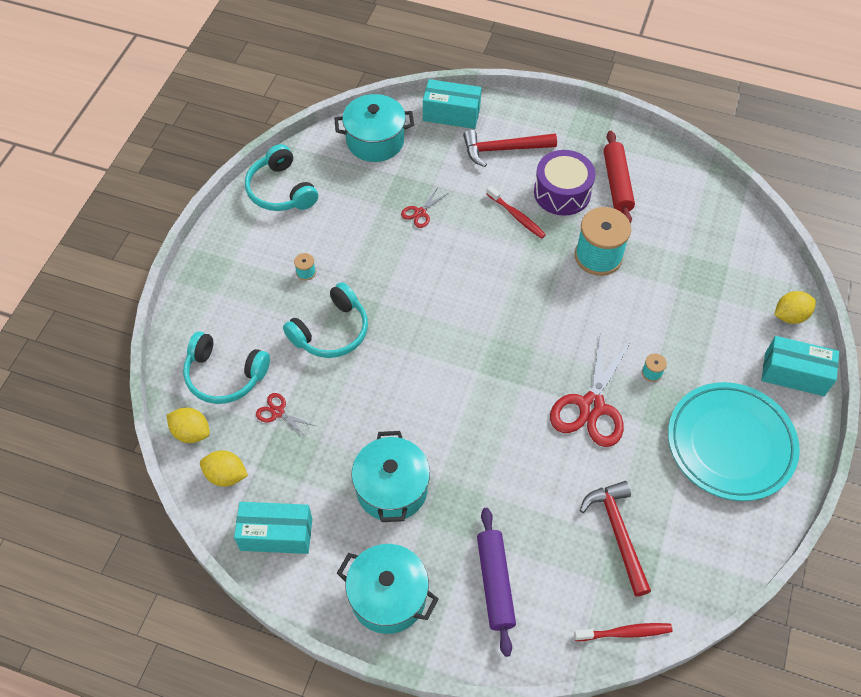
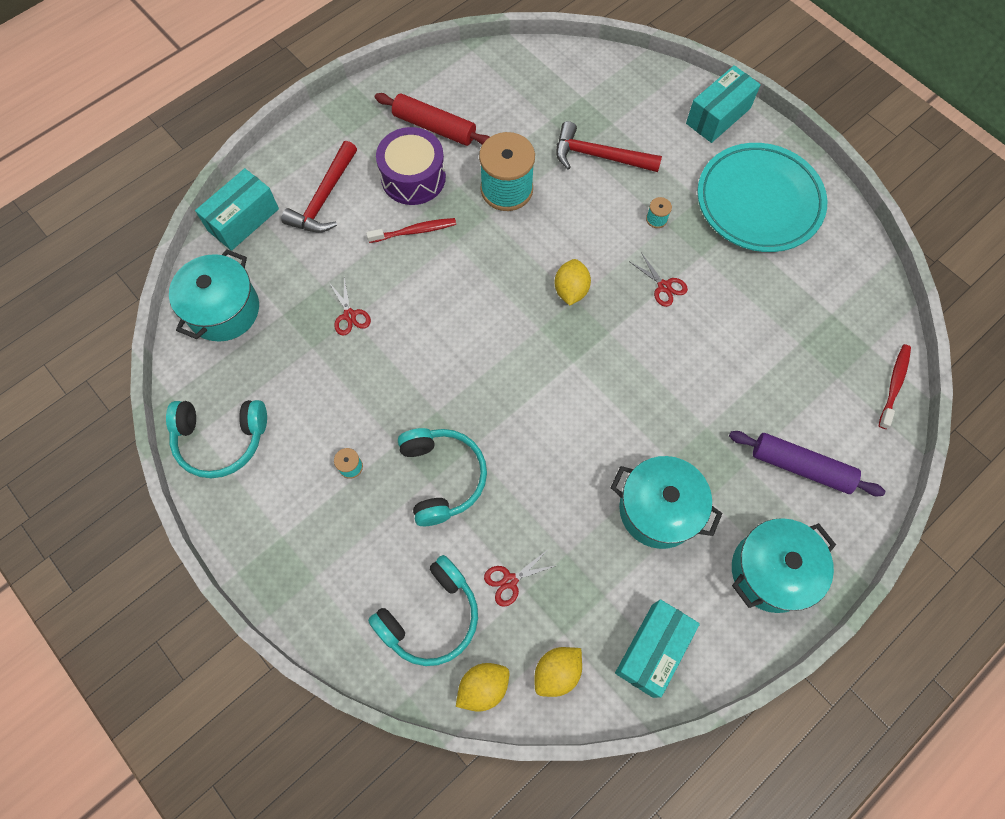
camera: 60 degrees left, 10 degrees up
(592, 406) = (664, 286): red scissors -> red scissors, size x0.46
(617, 533) = (799, 337): red hammer -> red hammer (599, 156)
(790, 316) = (660, 84): yellow lemon -> yellow lemon (571, 290)

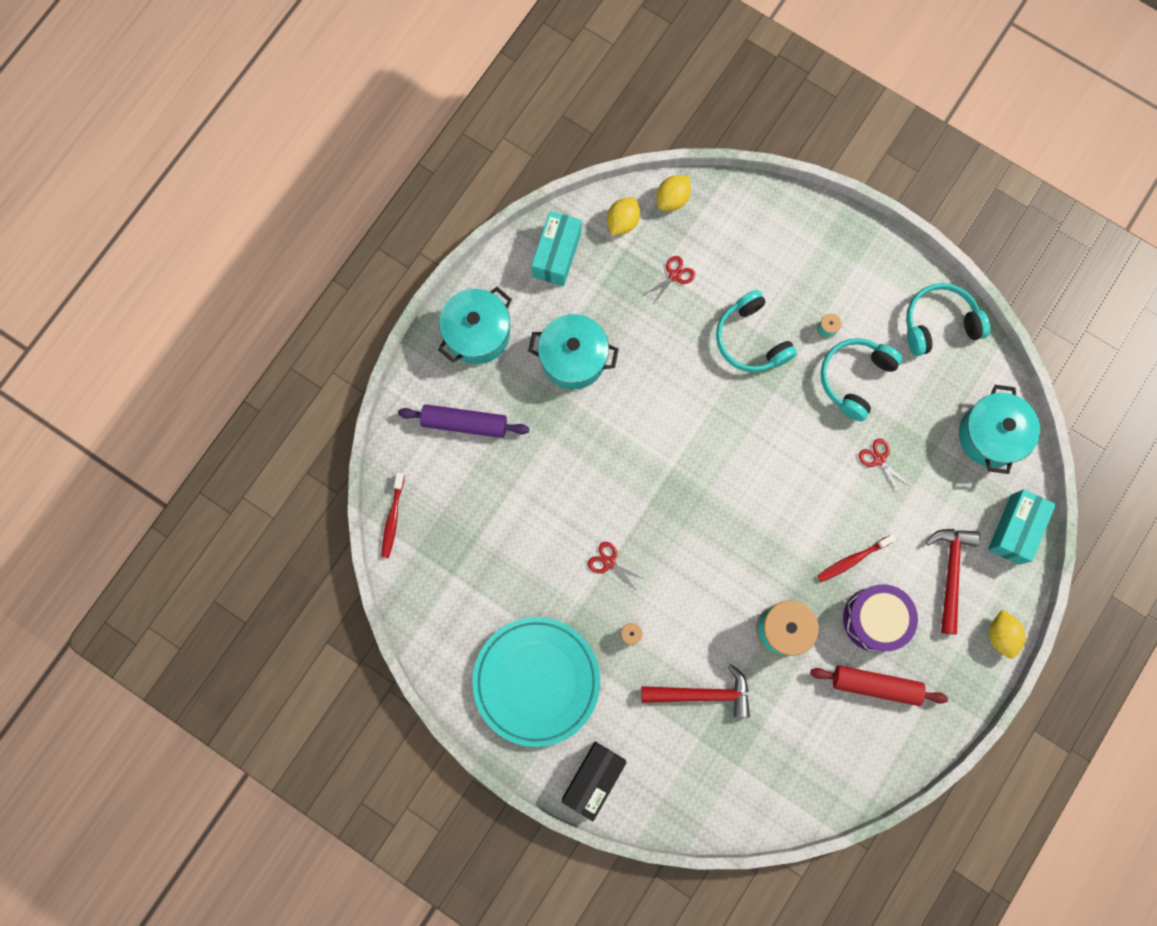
camera: 165 degrees right, 10 degrees up
(431, 616) = (725, 235): turquoise headphones -> turquoise headphones (855, 378)
(571, 290) = (692, 536): yellow lemon -> yellow lemon (1001, 635)
(718, 116) = (593, 779): turquoise box -> black box

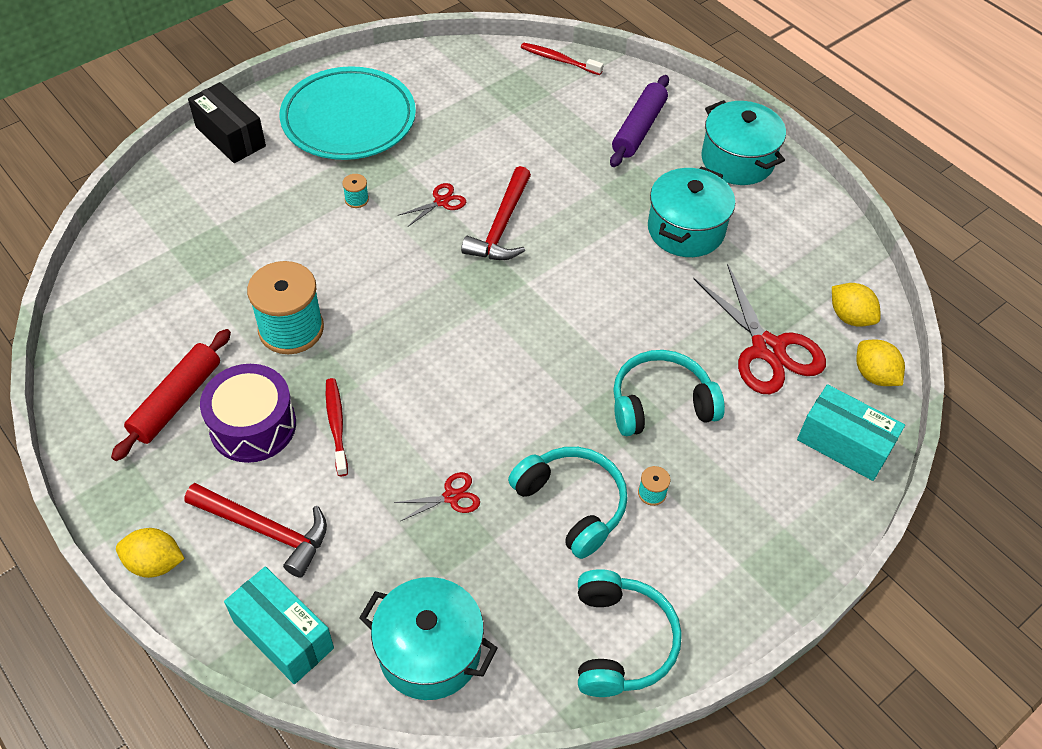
camera: 105 degrees right, 25 degrees down
(557, 254) = (818, 246): turquoise box -> turquoise box (844, 444)
(674, 275) = (767, 349): red scissors -> red scissors, size x2.15
(702, 694) = (261, 240): red hammer -> red hammer (501, 226)

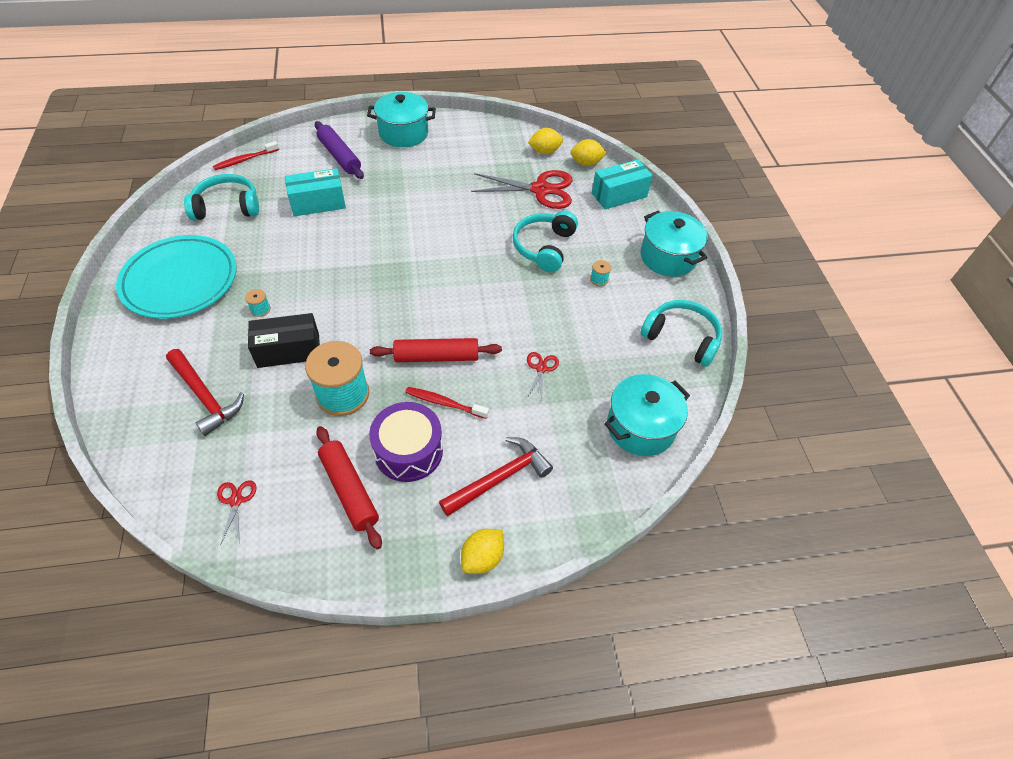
camera: 60 degrees left, 0 degrees up
(230, 136) = (120, 355): black box -> black box (288, 351)
(283, 635) = (585, 500): turquoise box -> turquoise box (318, 203)
(397, 384) = (436, 357): none -> red rolling pin
(441, 202) = (307, 268): red scissors -> red scissors (236, 501)
(501, 226) = (356, 250): red hammer -> red hammer (205, 396)
(572, 504) = (583, 316): turquoise headphones -> turquoise headphones (227, 207)
(686, 230) = (433, 177): turquoise pot -> turquoise pot (668, 257)

